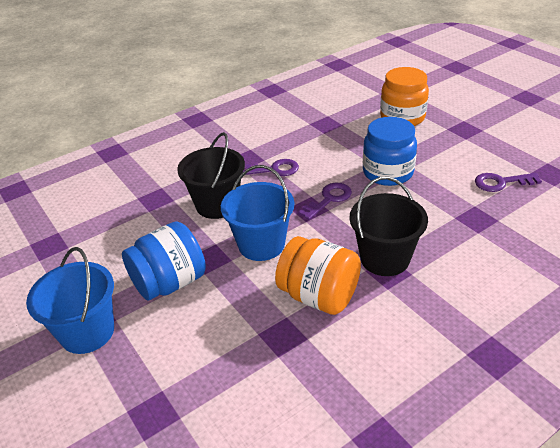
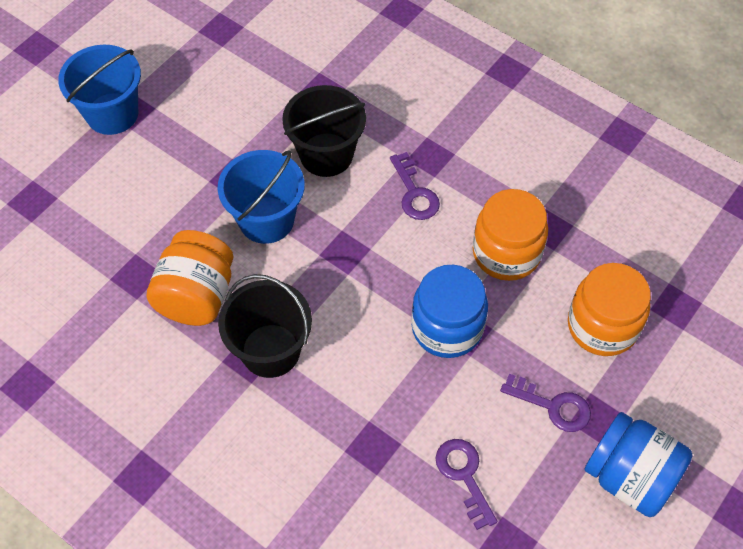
camera: 70 degrees right, 20 degrees up
(170, 283) = (189, 155): blue jar -> blue jar (630, 476)
(329, 199) = (368, 270): purple key -> purple key (553, 406)
(338, 141) = (506, 253): none -> orange jar

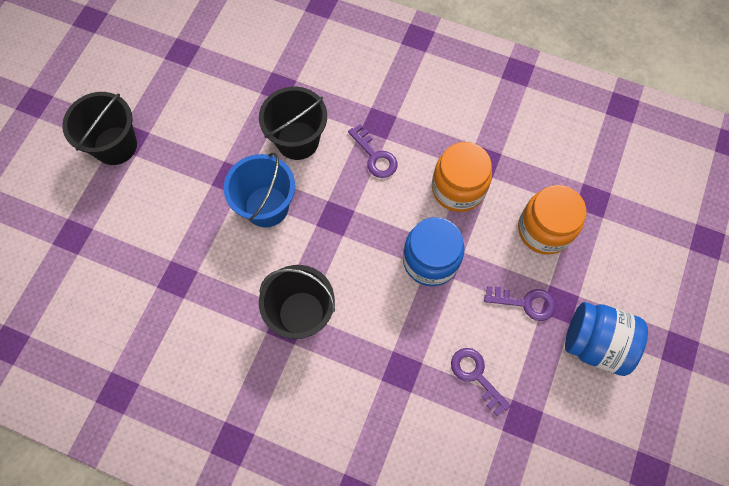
camera: 15 degrees left, 10 degrees up
(112, 114) = (115, 145): blue bucket -> black bucket
(196, 296) = (230, 283): orange jar -> none

